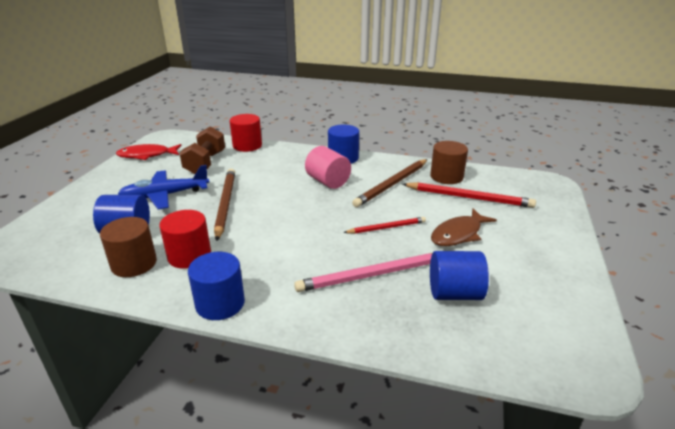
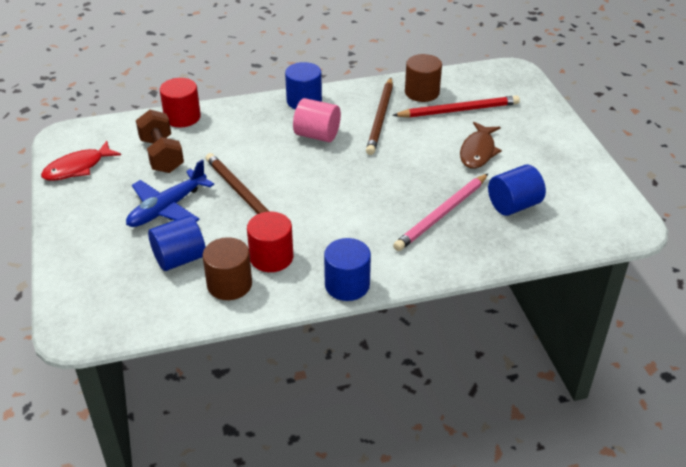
camera: 30 degrees left, 10 degrees up
(386, 227) = (415, 166): red pencil -> none

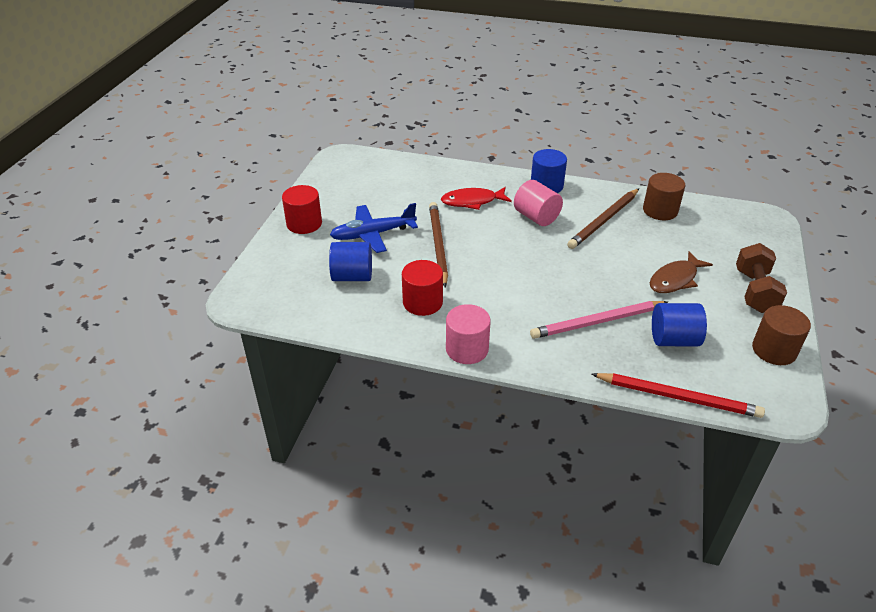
camera: 30 degrees right, 0 degrees up
(77, 168) = (332, 182): red fish -> red fish (472, 201)
(162, 155) = (399, 192): brown dumbbell -> brown dumbbell (755, 291)
(182, 117) = (437, 168): red cylinder -> red cylinder (304, 223)
(229, 284) = (374, 311): brown cylinder -> brown cylinder (774, 350)
(347, 285) = (467, 349): blue cylinder -> pink cylinder
(458, 110) = (684, 237): red pencil -> red pencil (678, 397)

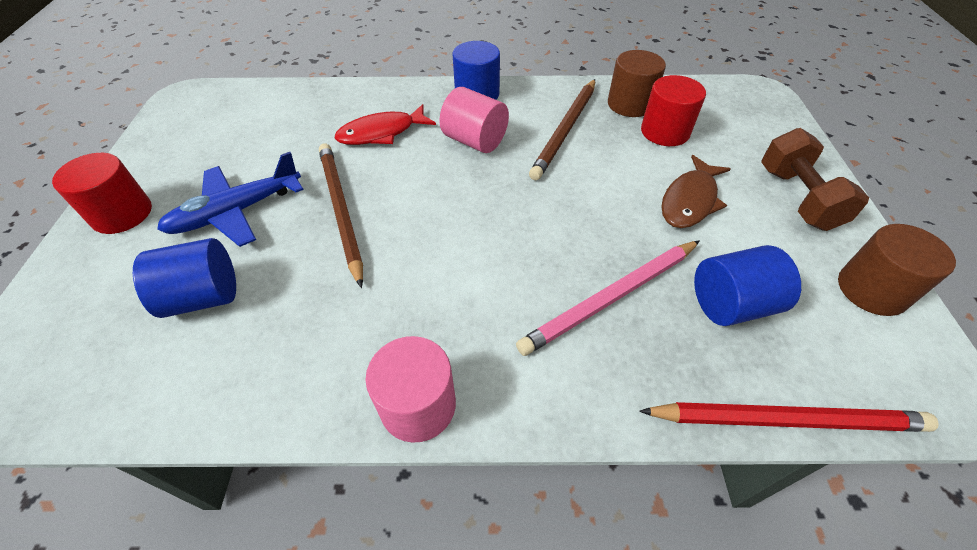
camera: 15 degrees left, 10 degrees up
(422, 302) = (328, 323): red cylinder -> red cylinder (665, 132)

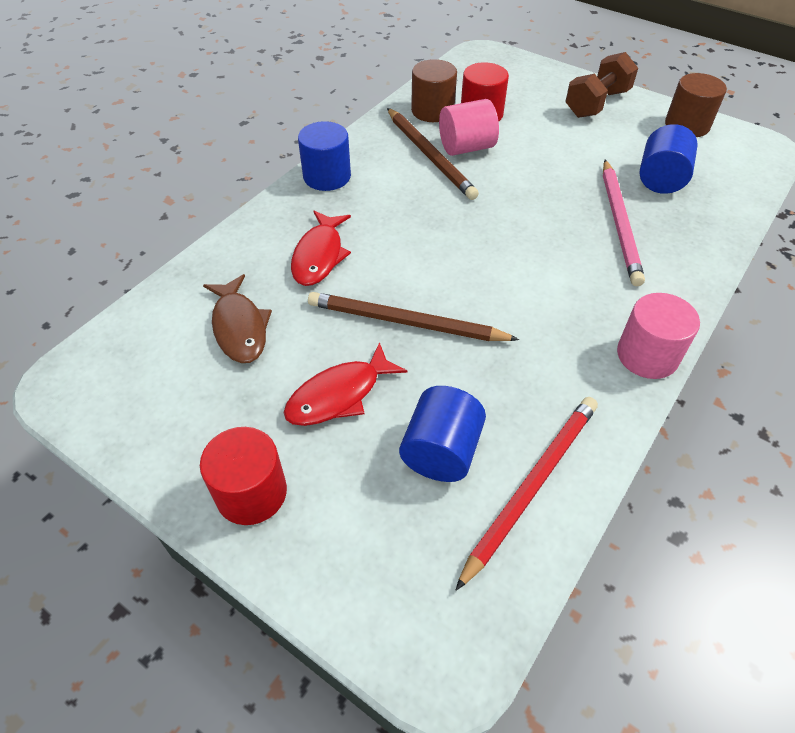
camera: 55 degrees left, 0 degrees up
(237, 212) = (339, 395): blue plane -> red fish
(475, 141) = (392, 207): pink cylinder -> pink cylinder (466, 147)
(690, 200) = (561, 144): brown fish -> brown fish (239, 327)
(786, 419) = (750, 207): red pencil -> red pencil (531, 486)
(797, 198) = (596, 103): brown dumbbell -> brown dumbbell turned 75 degrees counterclockwise

